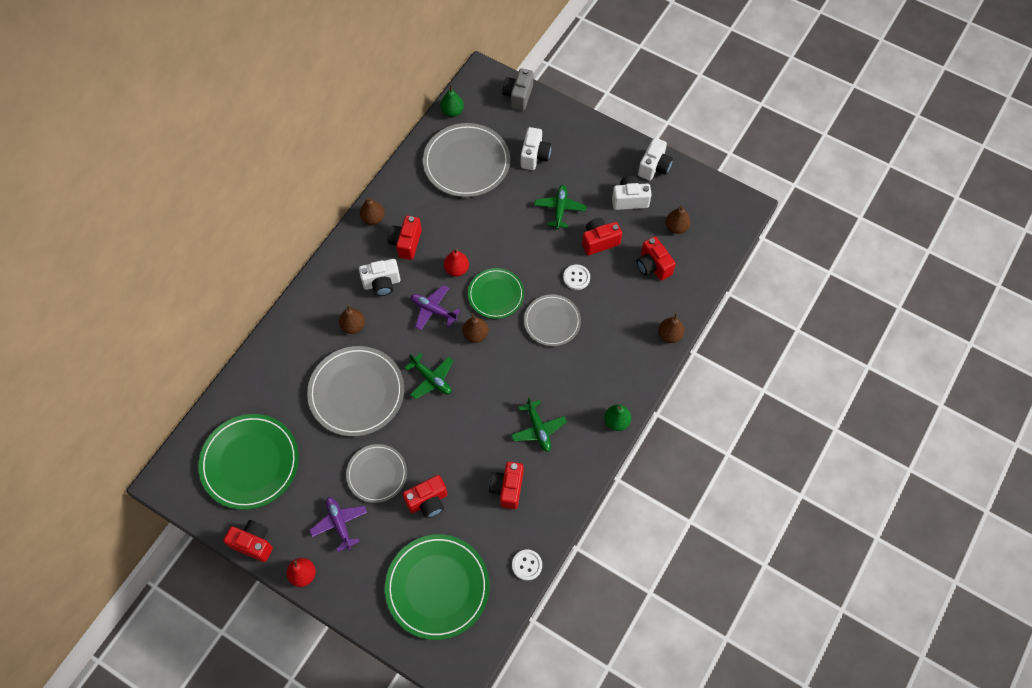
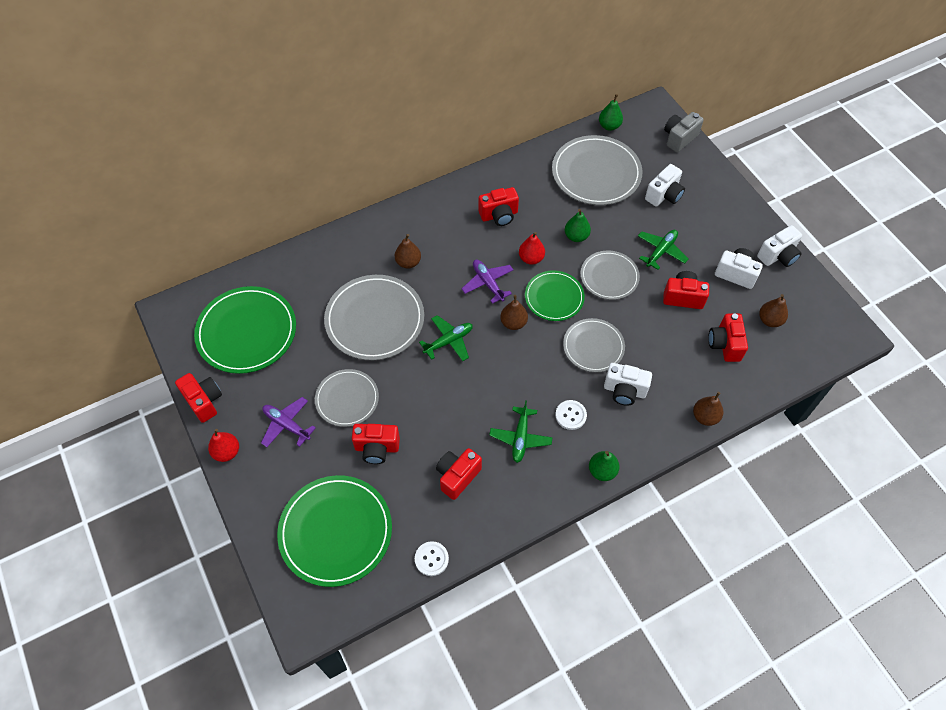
camera: 30 degrees right, 5 degrees down
(339, 524) = (287, 425): purple plane -> purple plane turned 60 degrees counterclockwise
(373, 218) = (483, 182): brown pear -> none
(382, 283) = (456, 239): white camera -> white camera (624, 391)
(406, 243) = (499, 215): red camera -> red camera turned 150 degrees counterclockwise
(431, 379) = (448, 341): green plane -> green plane turned 105 degrees counterclockwise
(483, 230) = (576, 236): none -> green pear
(530, 253) = (609, 277): none -> grey plate
(576, 278) = (641, 319): white button -> white button (570, 415)

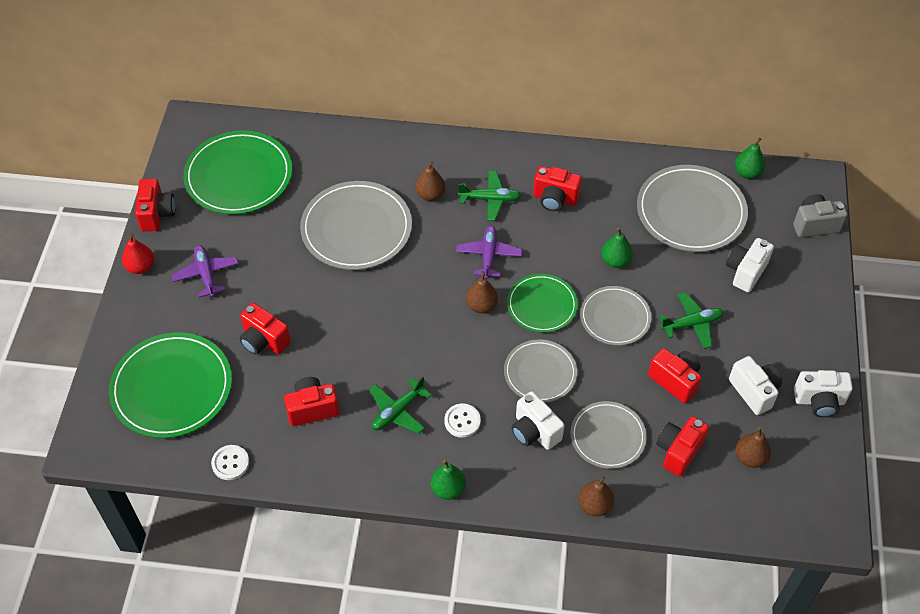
camera: 35 degrees right, 5 degrees down
(347, 399) = (274, 283): grey plate -> grey plate (607, 436)
(448, 341) = (406, 286): green plane -> green plane (490, 199)
(531, 258) = (551, 256): red pear -> none
(664, 195) = (745, 272): white camera -> white camera turned 135 degrees clockwise

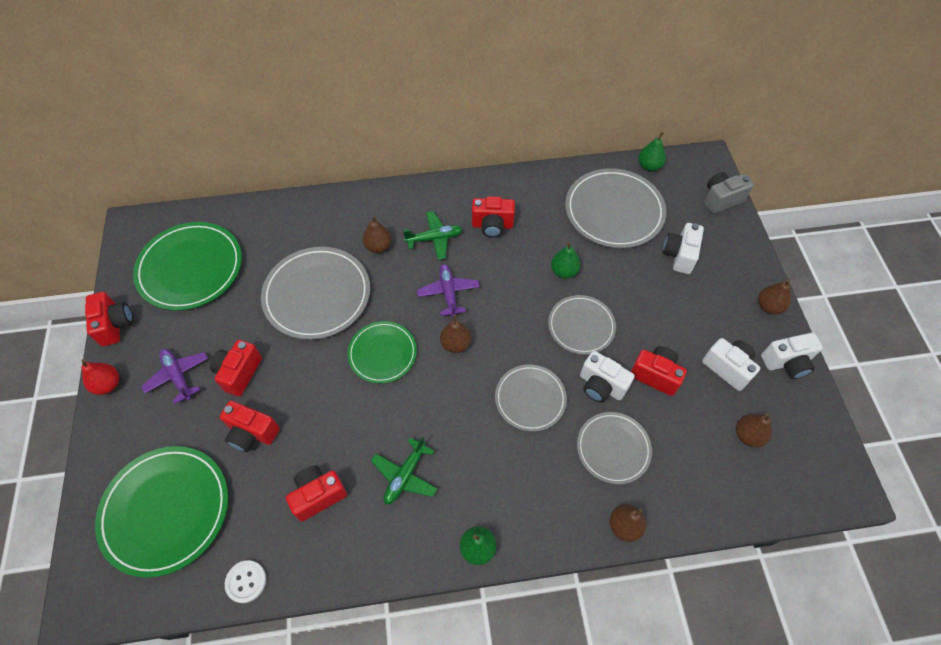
camera: 15 degrees left, 5 degrees up
(462, 421) = (471, 469): white button -> none
(534, 431) = (543, 461): white camera -> white camera (601, 386)
(542, 305) = (511, 330): green plate -> green plate (382, 353)
(678, 451) = (682, 446): red camera -> red camera (239, 373)
(692, 324) = (651, 316): green plane -> none
(822, 343) = (768, 306): none -> brown pear

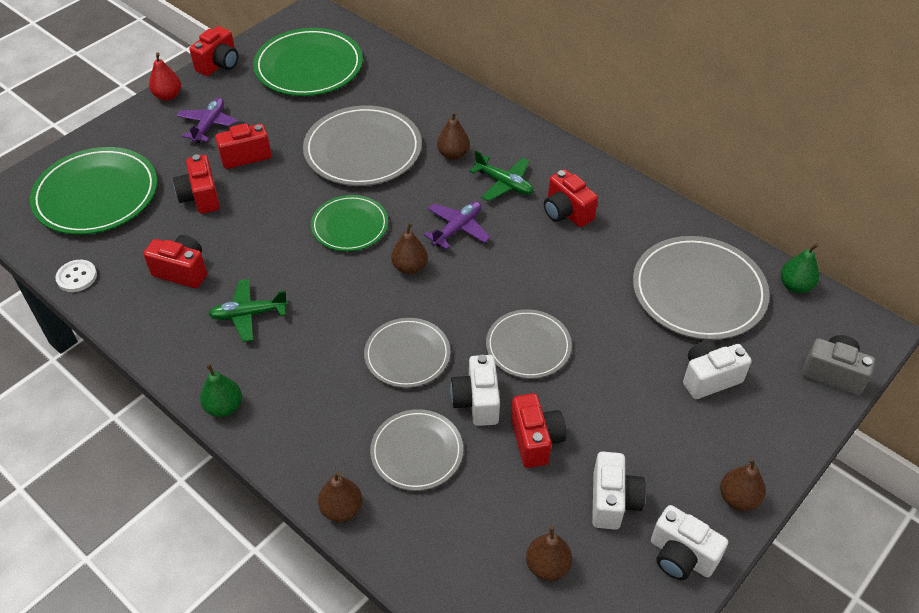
camera: 50 degrees right, 10 degrees down
(564, 271) = (576, 295): green pear -> none

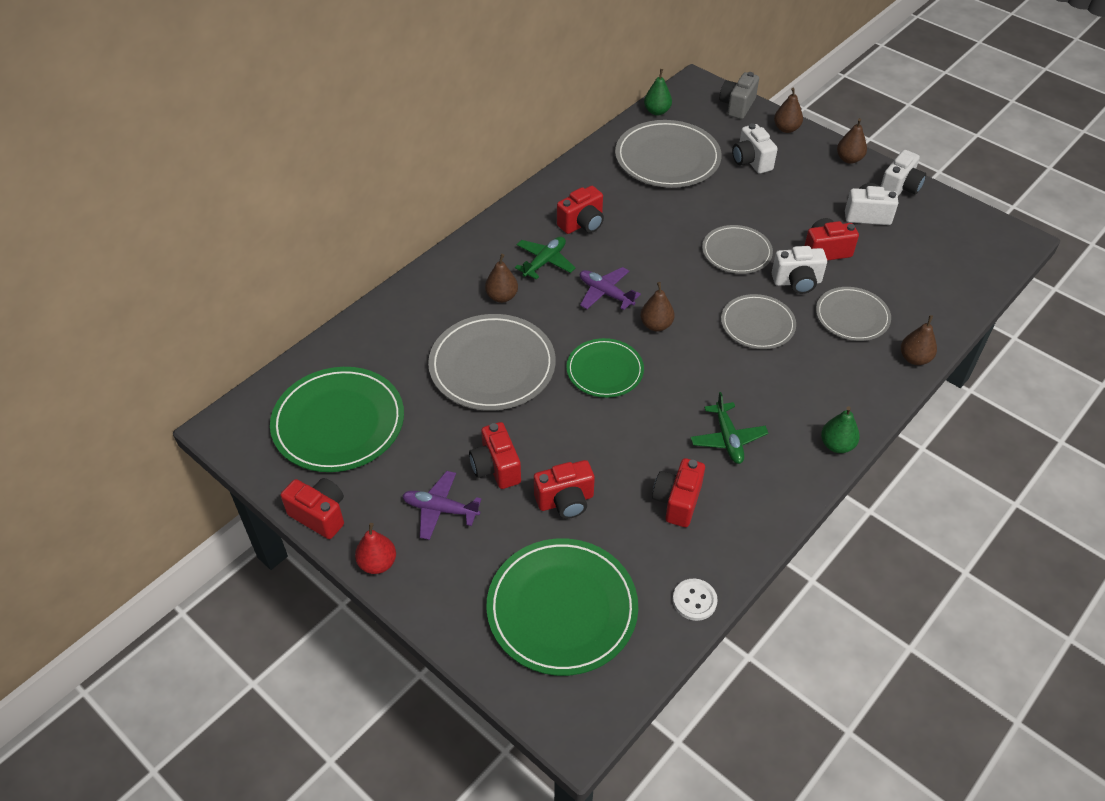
camera: 90 degrees left, 0 degrees up
(547, 566) = (926, 249): brown pear -> brown pear (786, 129)

